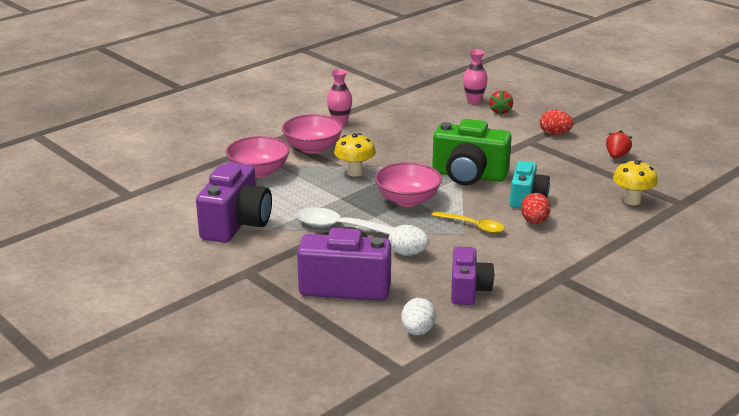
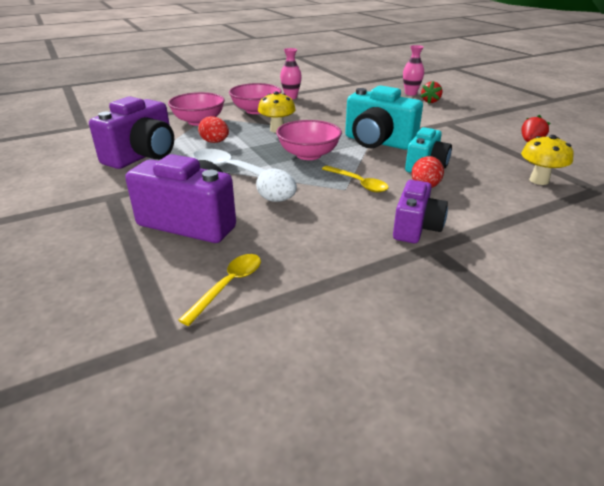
camera: 15 degrees right, 5 degrees up
(418, 331) = (228, 286): white egg -> yellow spoon
(468, 290) = (317, 246): purple camera -> purple camera (416, 228)
(469, 175) = (378, 142): green camera -> turquoise camera
(555, 134) = (474, 120): red egg -> red egg (215, 142)

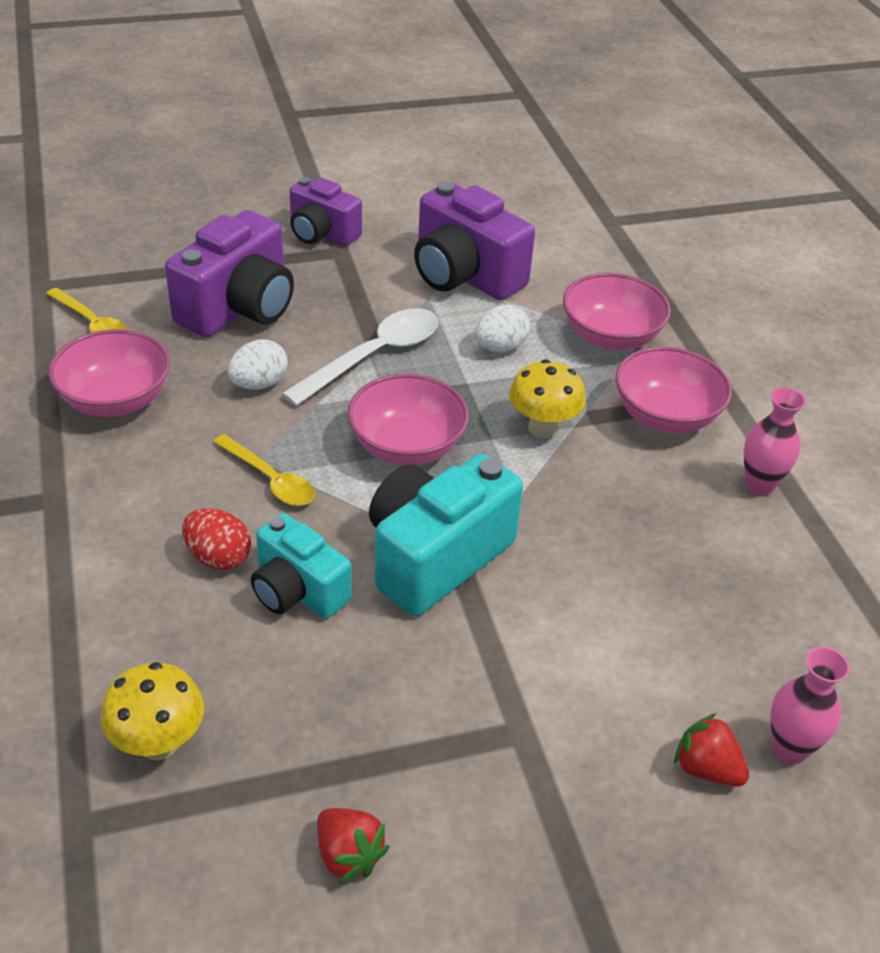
camera: 100 degrees right, 10 degrees up
(215, 142) = (500, 347): red egg -> white egg
(320, 248) = (116, 400): none -> pink bowl
(358, 183) = (270, 479): yellow spoon -> yellow spoon turned 105 degrees counterclockwise
(416, 228) = (107, 501): purple camera -> purple camera (322, 233)

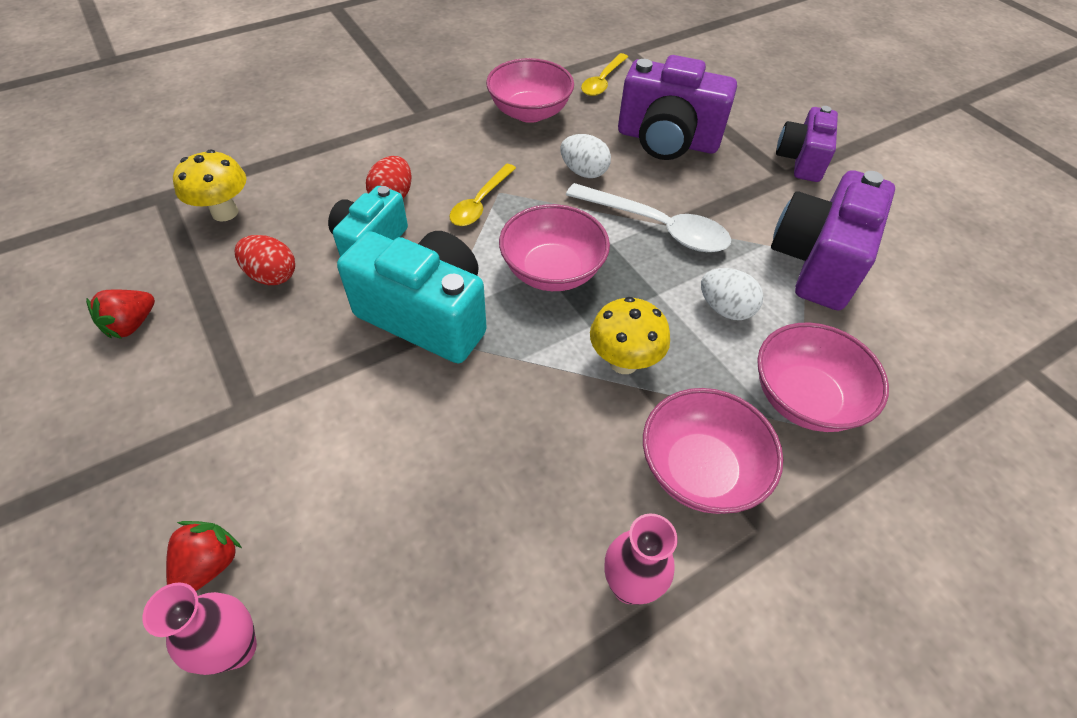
camera: 75 degrees right, 10 degrees up
(315, 694) = (272, 275): none -> red egg

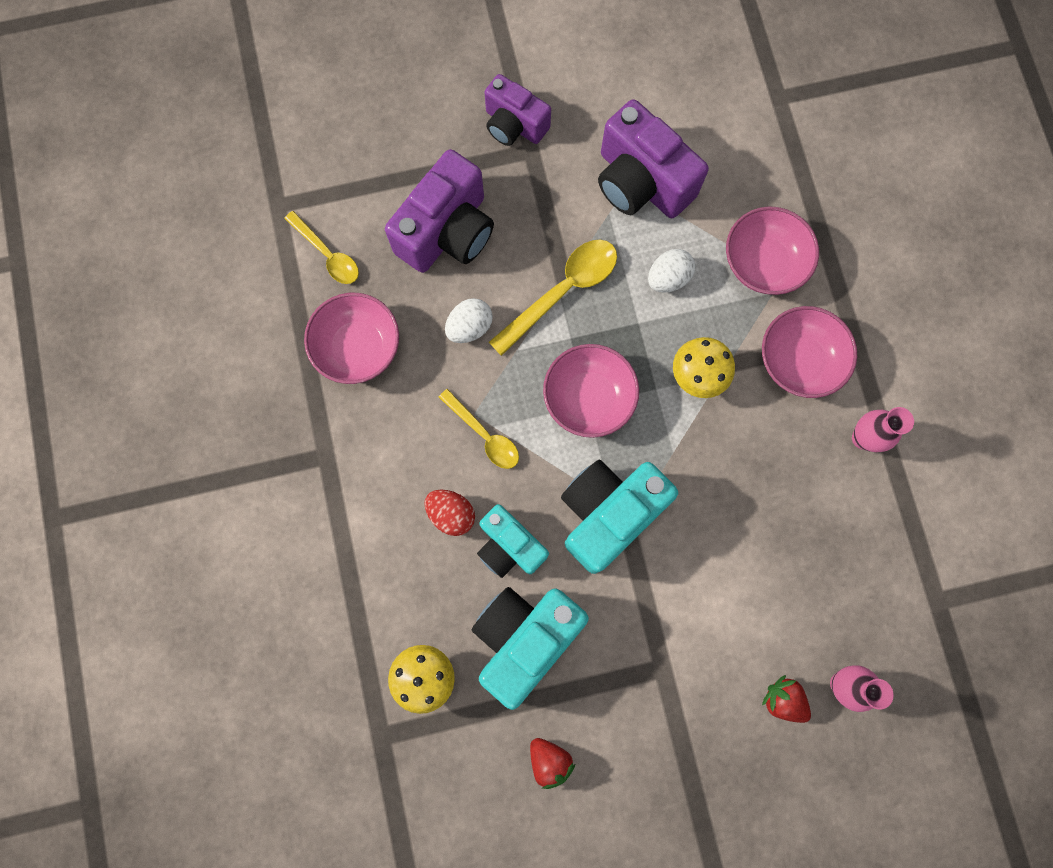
camera: 70 degrees left, 25 degrees up
(272, 275) = (524, 637): red egg -> turquoise camera
(656, 227) = (562, 292): white spoon -> yellow spoon

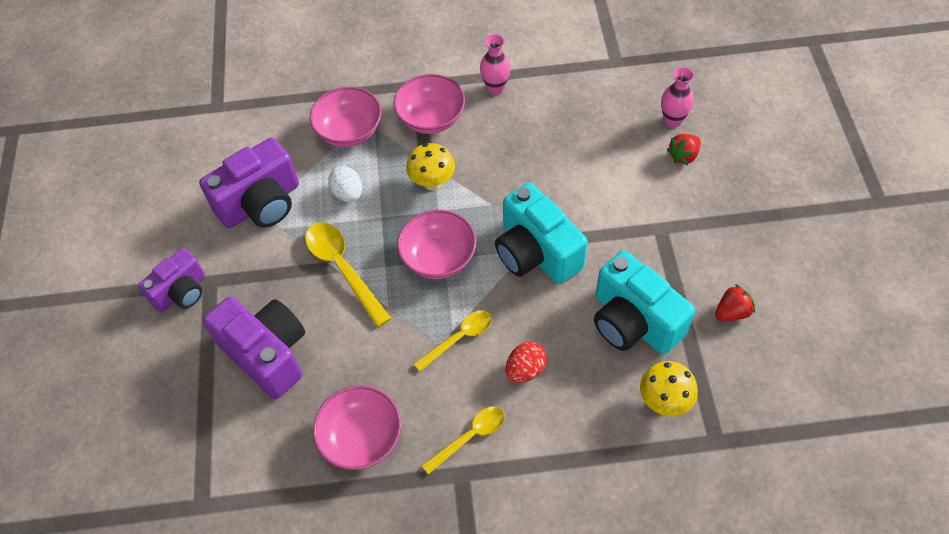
camera: 80 degrees left, 20 degrees down
(327, 254) = (263, 461): yellow spoon -> yellow spoon (470, 437)
(469, 327) = (360, 342): white egg -> none
(509, 546) = (557, 327): turquoise camera -> none

